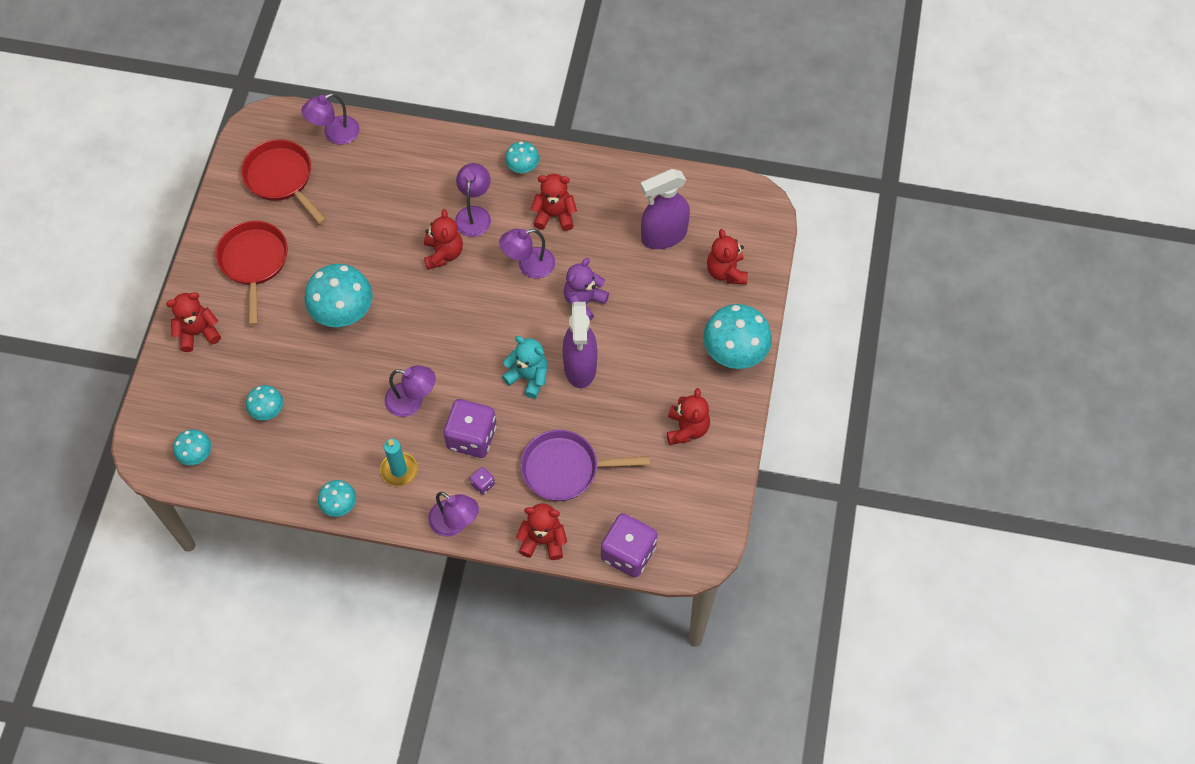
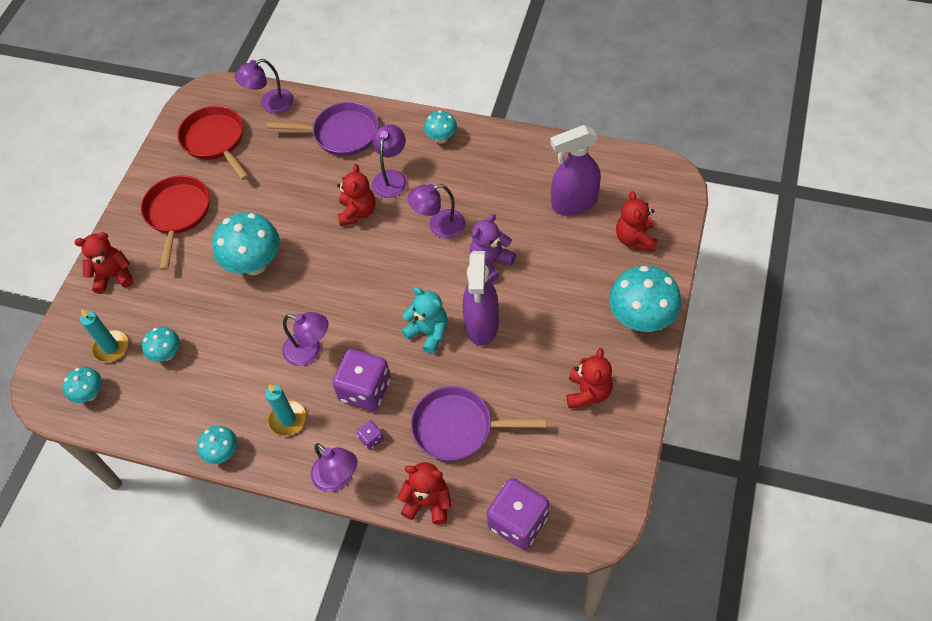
camera: 10 degrees right, 5 degrees down
(209, 407) = (111, 347): none -> turquoise candle
(416, 166) = (341, 134): none -> purple pan
(554, 215) = (468, 181): red teddy bear -> none

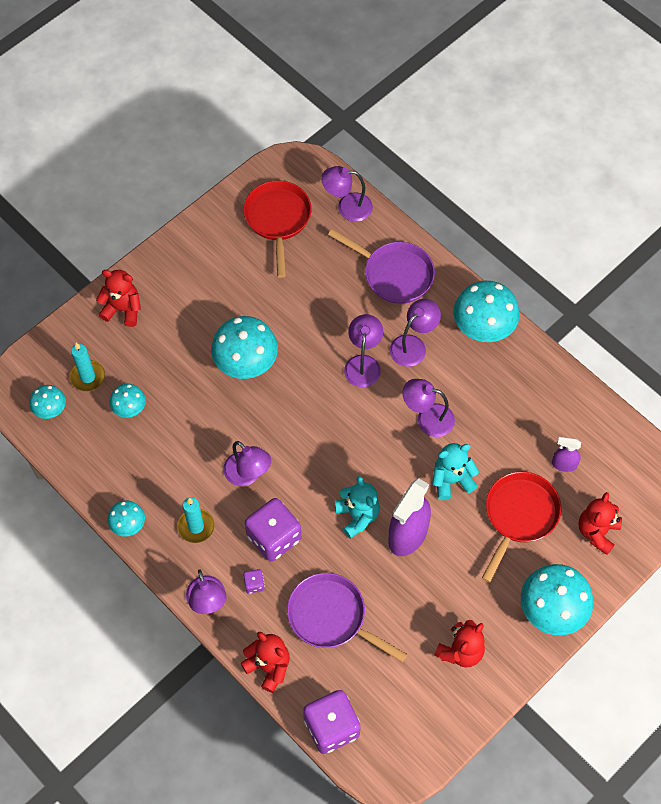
camera: 25 degrees right, 5 degrees up
(178, 214) = (207, 277): red pan -> red pan (519, 516)
(357, 212) = (363, 363): red teddy bear -> purple lamp
(441, 138) = (483, 329): turquoise mushroom -> turquoise mushroom, size x1.86
(490, 262) = (451, 480): purple teddy bear -> turquoise teddy bear
(574, 203) = (563, 464): purple spray bottle -> purple spray bottle, size x0.50

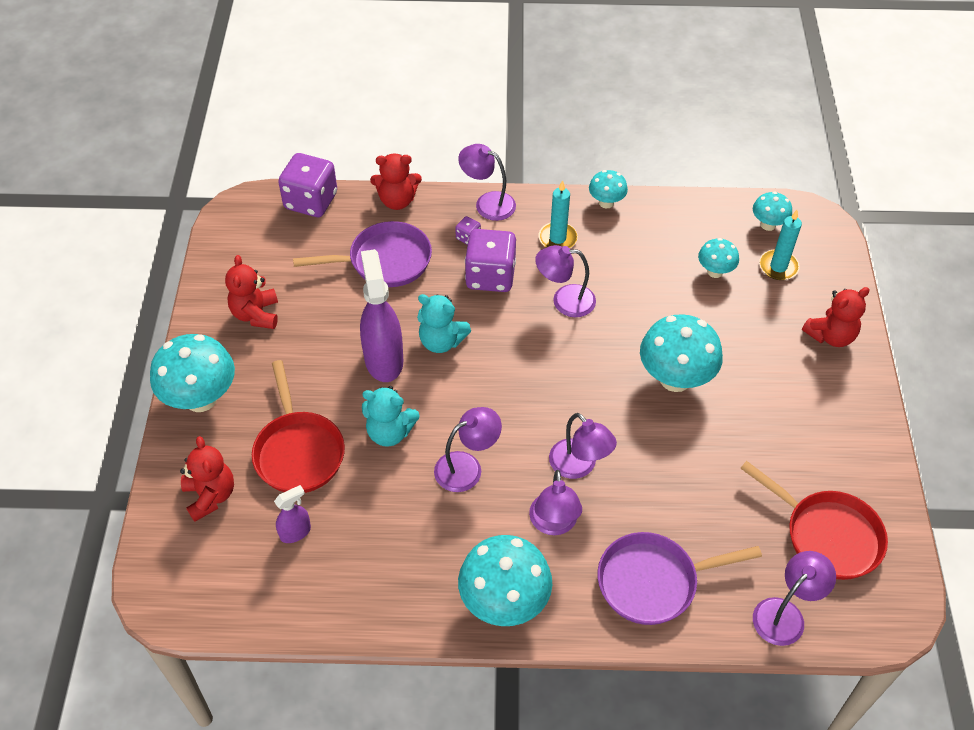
camera: 135 degrees right, 10 degrees down
(451, 480) = (390, 432): turquoise teddy bear -> turquoise teddy bear turned 75 degrees clockwise

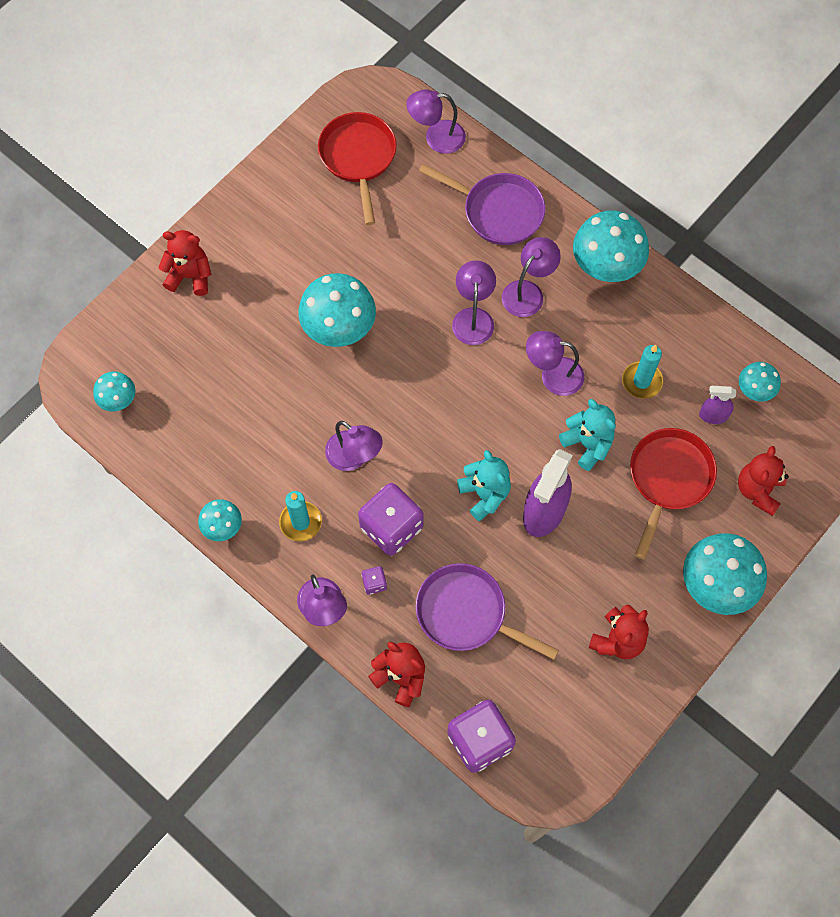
camera: 140 degrees left, 15 degrees up
(715, 271) = (210, 392): turquoise mushroom -> turquoise mushroom (754, 391)
(778, 267) = (157, 358): turquoise candle -> turquoise candle (641, 381)

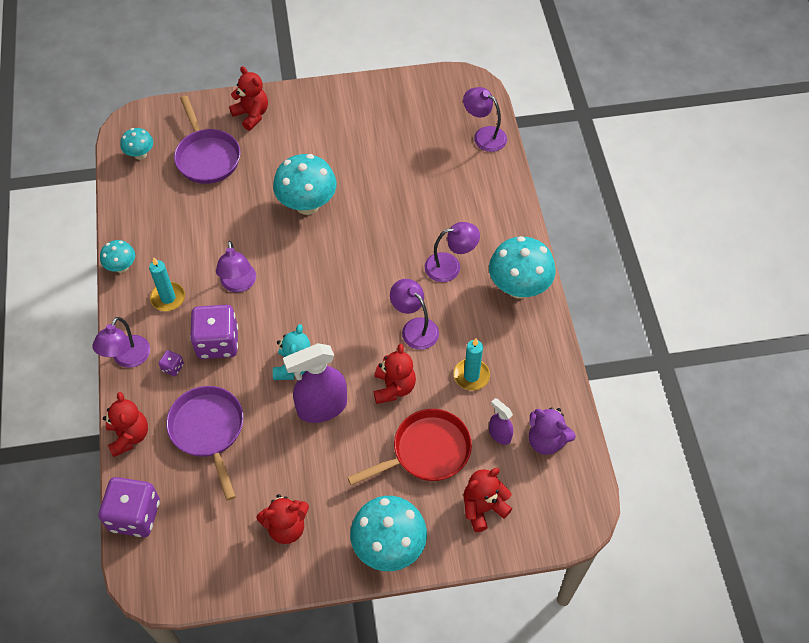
camera: 40 degrees right, 10 degrees down
(358, 158) = (421, 116): red pan -> none
(473, 317) = (398, 256): purple lamp -> none
(498, 211) = (480, 205): purple pan -> purple pan (207, 157)
(587, 444) = (394, 387): turquoise teddy bear -> red teddy bear
(754, 391) = (546, 441): turquoise mushroom -> purple teddy bear

